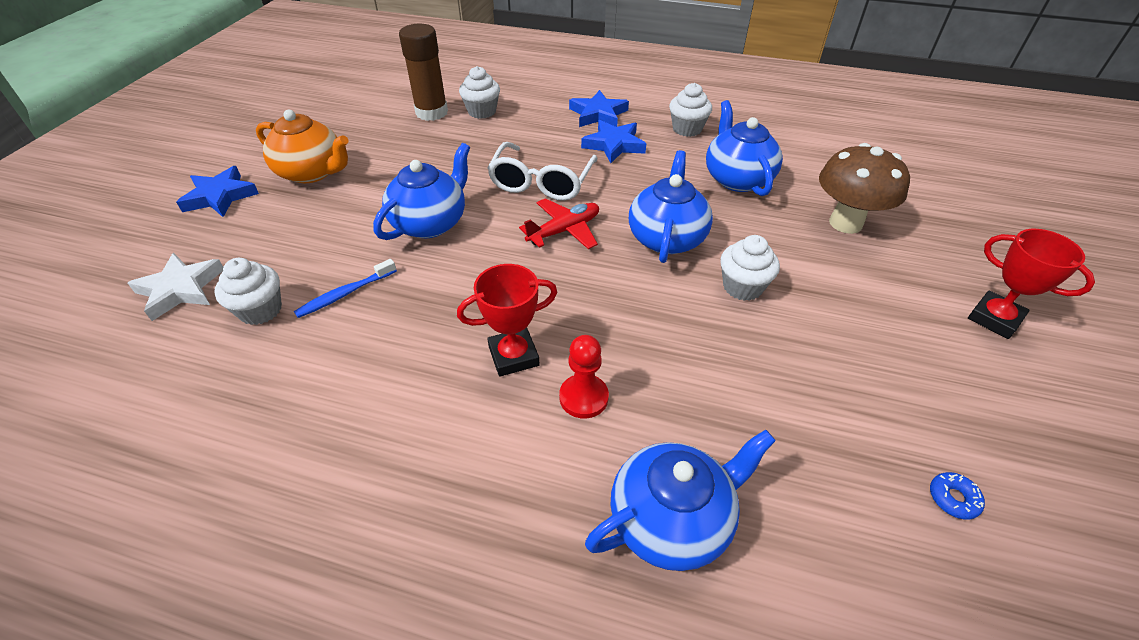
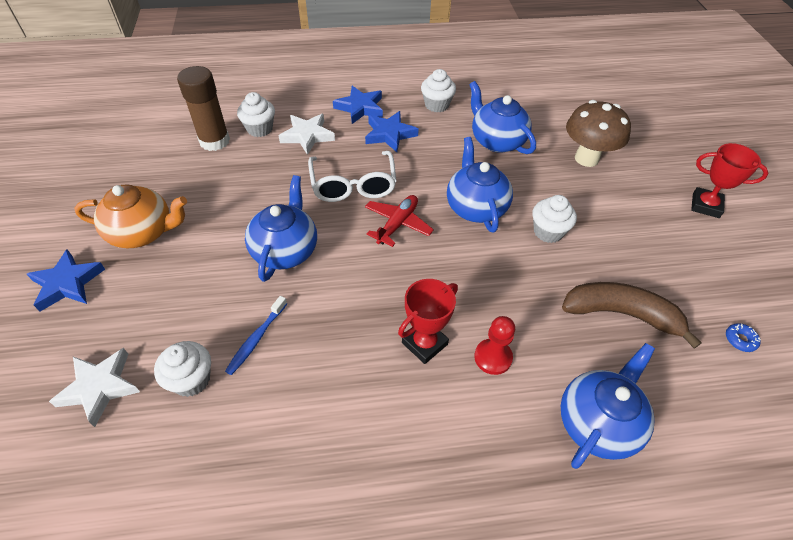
camera: 25 degrees left, 5 degrees up
(525, 127) = (307, 136): none -> white star
(785, 406) = (621, 314): none -> brown banana

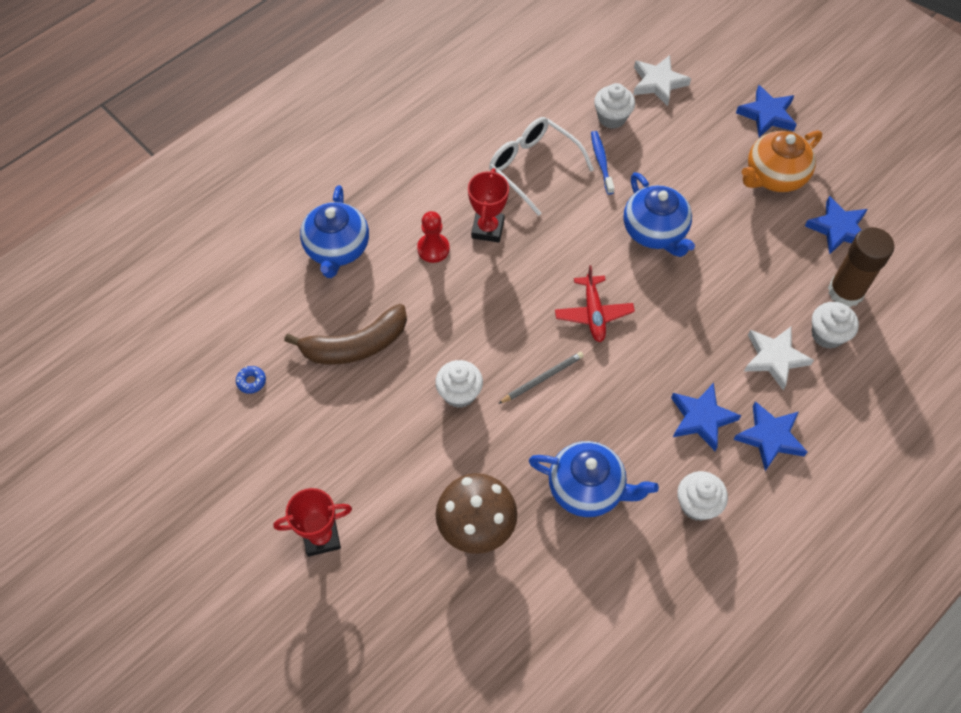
camera: 145 degrees right, 10 degrees up
(160, 174) = (838, 229): none -> blue star
(353, 185) = (669, 328): white glasses -> white glasses (533, 167)
(475, 207) = (542, 378): blue teapot -> grey pencil

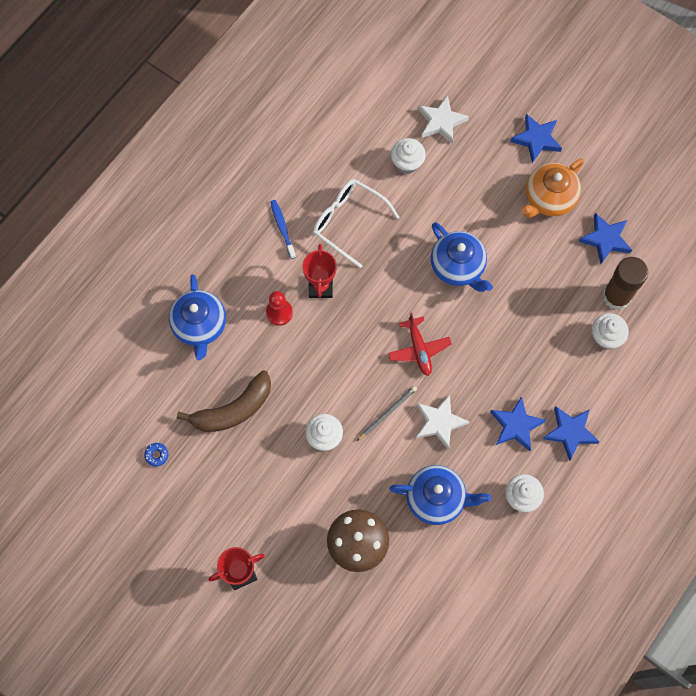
camera: 10 degrees left, 10 degrees up
(601, 162) = (404, 208): blue toothbrush -> blue toothbrush (282, 228)
(774, 358) = (566, 364): white star -> white star (439, 422)

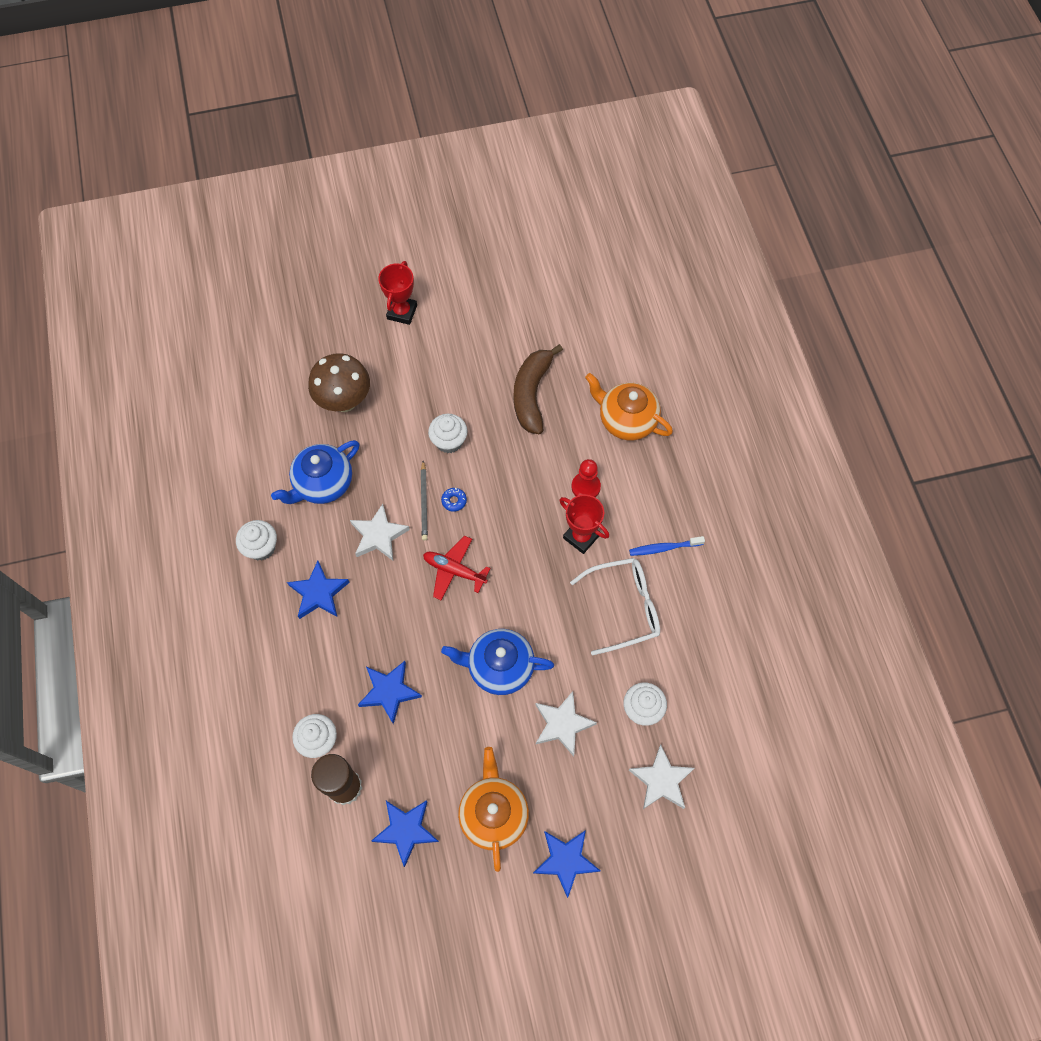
camera: 130 degrees right, 5 degrees down
(156, 455) = (543, 319): blue donut -> blue donut (454, 501)
(200, 326) = (626, 420): blue teapot -> orange teapot
(282, 228) = (664, 548): blue toothbrush -> blue toothbrush turned 150 degrees clockwise
(459, 201) = (562, 724): none -> white star
(570, 432) = (271, 632): blue star -> blue star (389, 692)

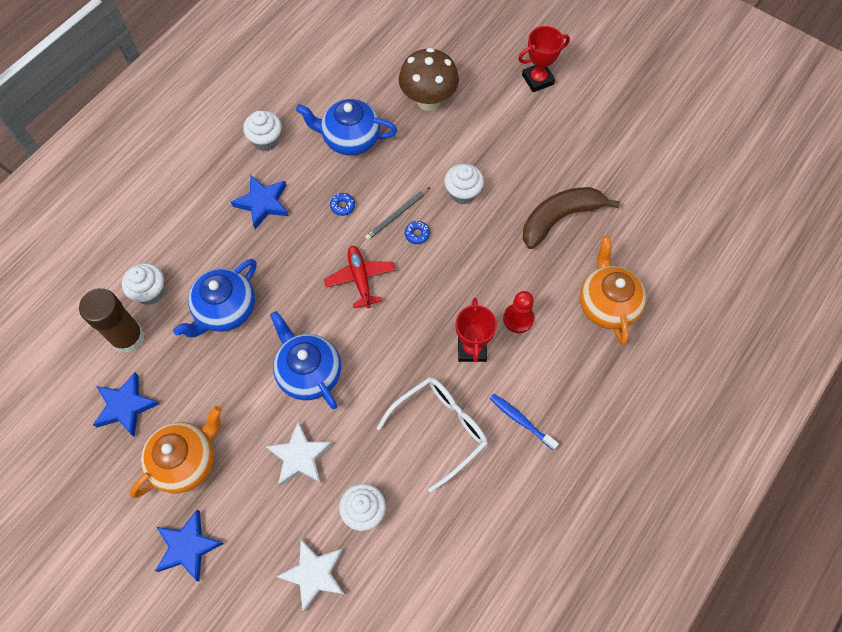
camera: 50 degrees right, 0 degrees up
(379, 535) = (342, 206): white star -> blue donut
(389, 692) = (225, 310): blue star -> blue teapot
(624, 607) = (440, 429): white glasses -> white glasses turned 75 degrees counterclockwise

